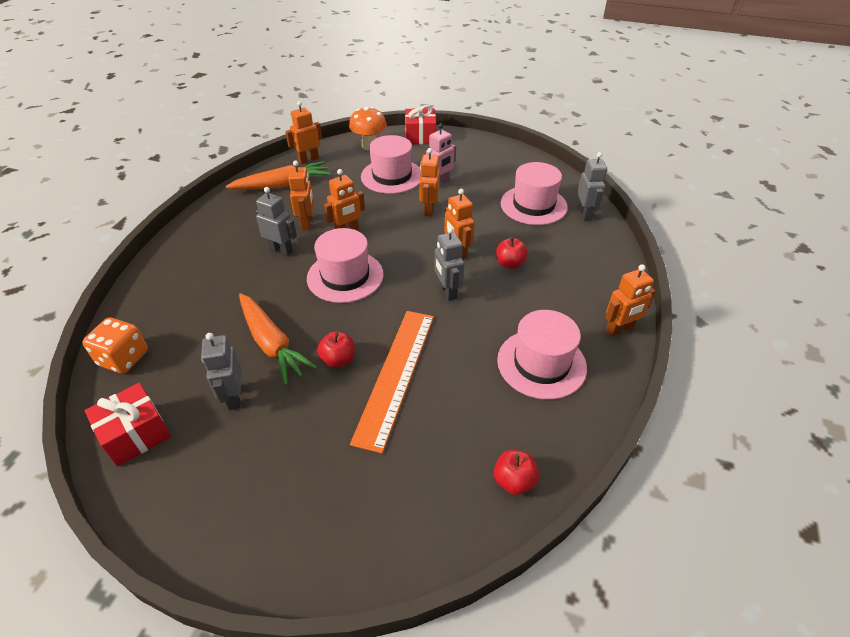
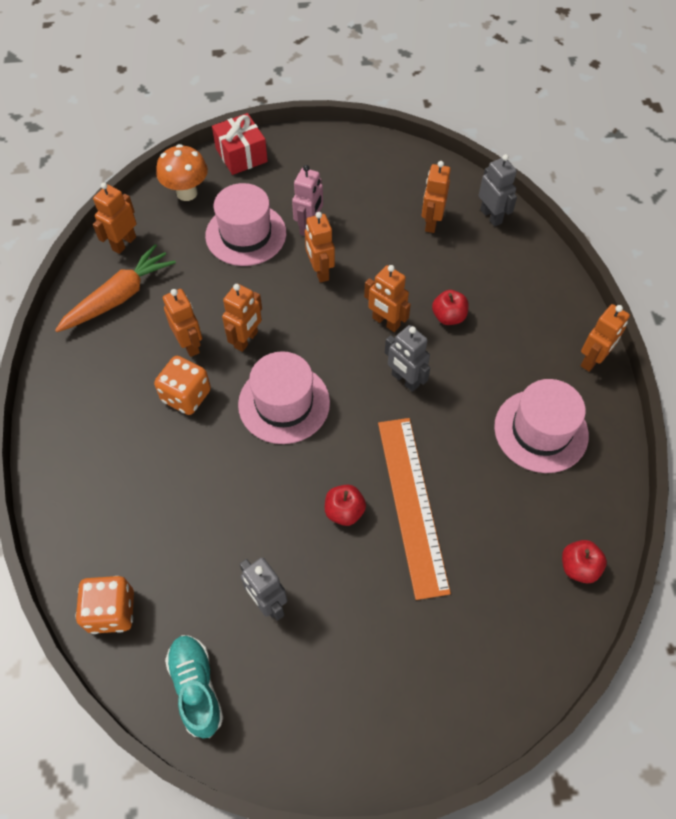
camera: 25 degrees left, 15 degrees up
(136, 434) = (196, 687): red gift -> turquoise shoe
(272, 344) = (262, 522): orange carrot -> none
(281, 250) = (186, 396): grey robot -> orange dice
(533, 205) = (431, 222): pink hat -> orange robot

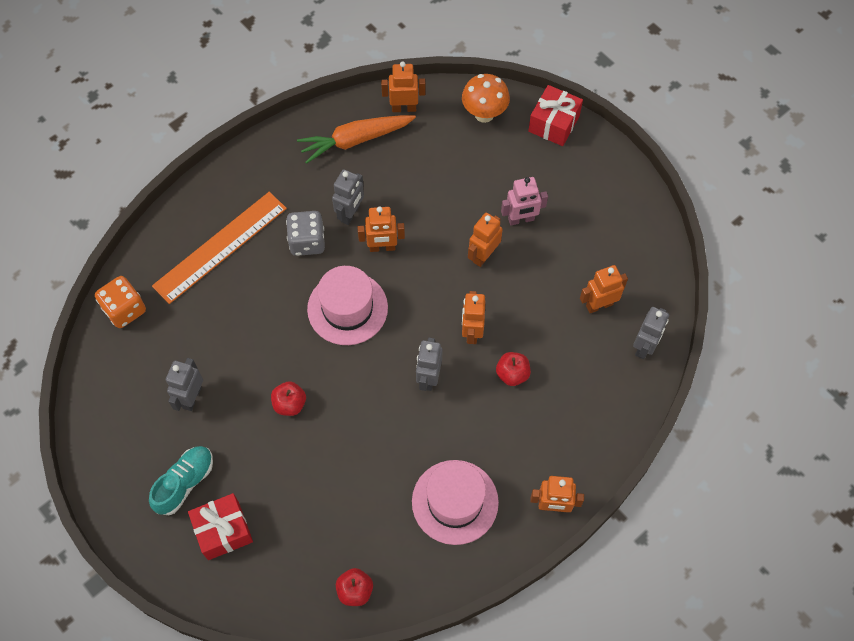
camera: 55 degrees right, 5 degrees up
(119, 297) = (355, 140): orange carrot -> orange carrot turned 150 degrees clockwise
(186, 396) = (307, 241): orange dice -> grey dice
(189, 344) = (350, 214): orange robot -> grey robot
(196, 687) = (108, 394): turquoise shoe -> turquoise shoe (184, 483)
(246, 234) = (477, 181): pink hat -> none
(412, 504) = (327, 445): orange ruler -> orange ruler (220, 247)
(438, 657) = (223, 530): none -> red gift

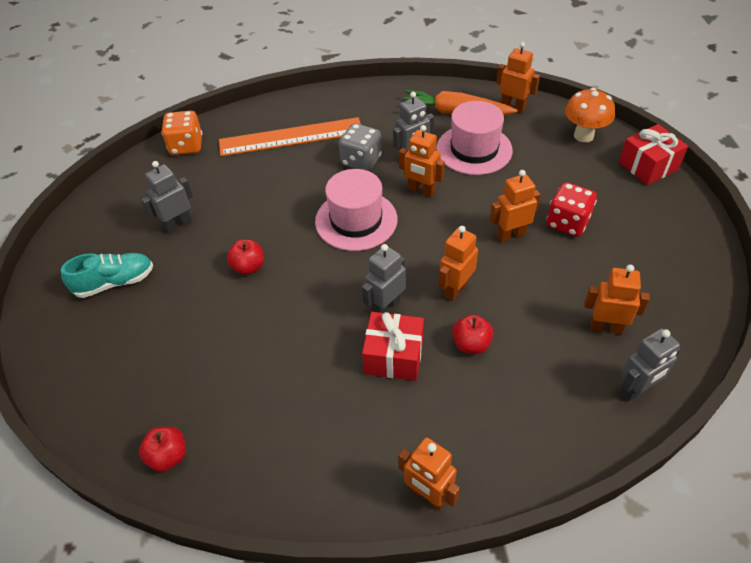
camera: 35 degrees right, 15 degrees down
(223, 530) = (108, 336): red gift -> red gift (394, 356)
(455, 502) = (328, 430): pink hat -> pink hat (474, 149)
(521, 219) = (567, 223): pink robot -> red dice

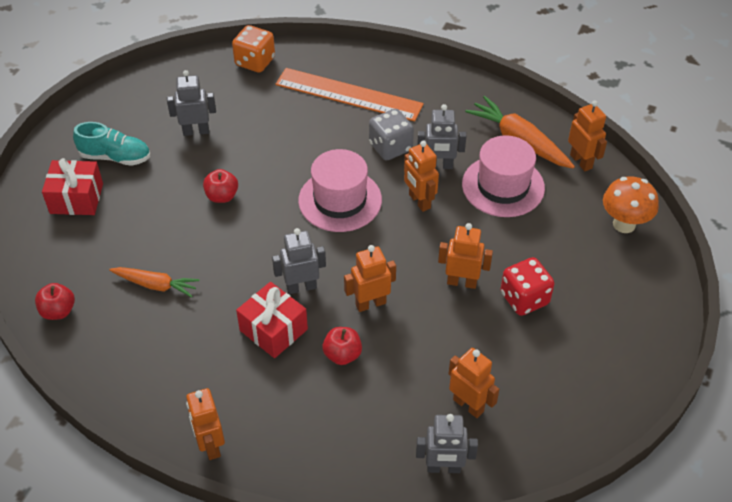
camera: 30 degrees right, 0 degrees up
(250, 376) = (156, 285): none -> orange carrot
(648, 166) = (659, 286): red gift -> red gift (76, 198)

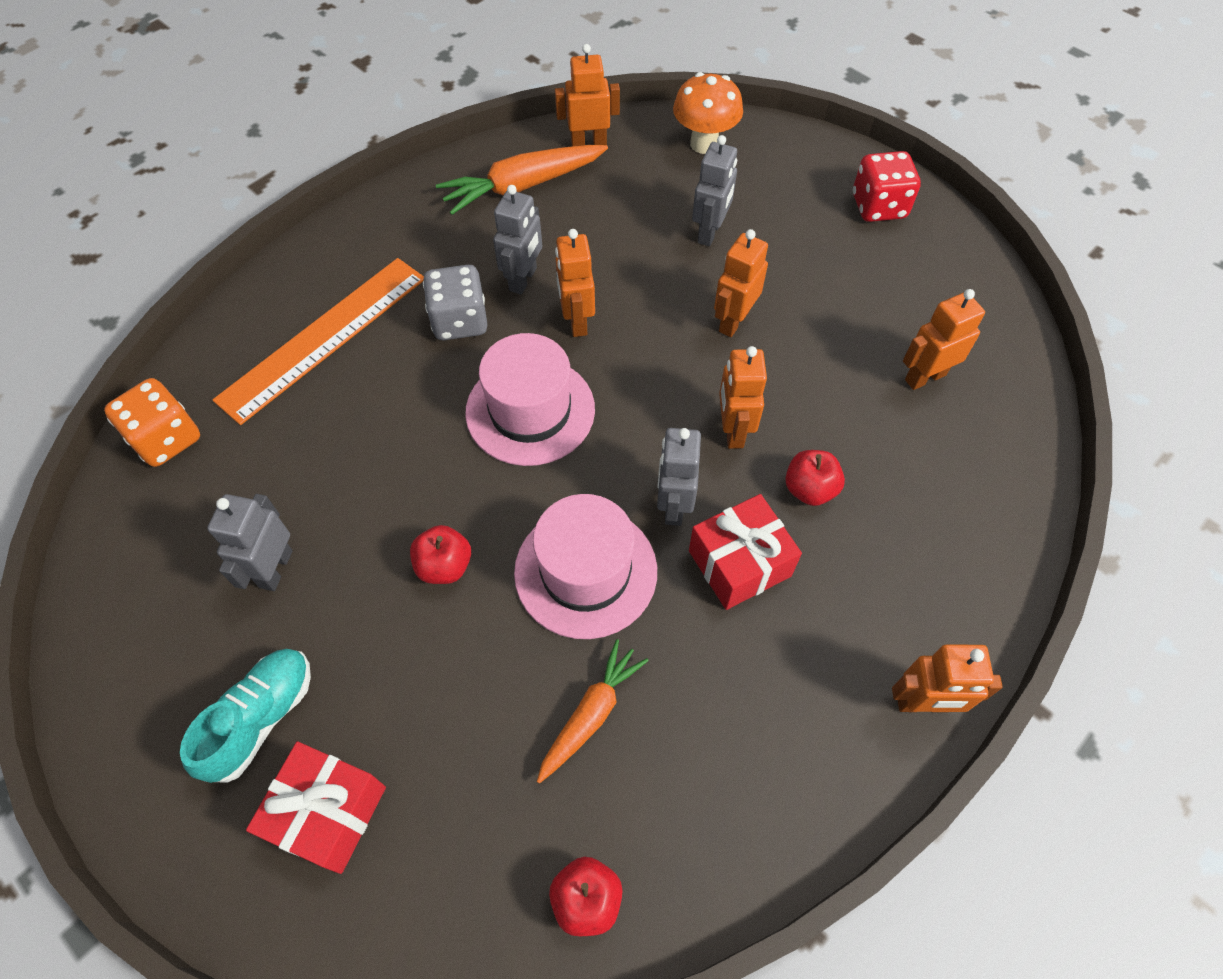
camera: 70 degrees left, 10 degrees up
(419, 201) = (576, 321): orange robot -> orange robot turned 90 degrees clockwise
(443, 468) = (1010, 432): grey robot -> grey robot (709, 232)
(503, 186) = (592, 228): pink hat -> pink hat (585, 571)
(524, 299) = (781, 270): red dice -> red dice (878, 206)

